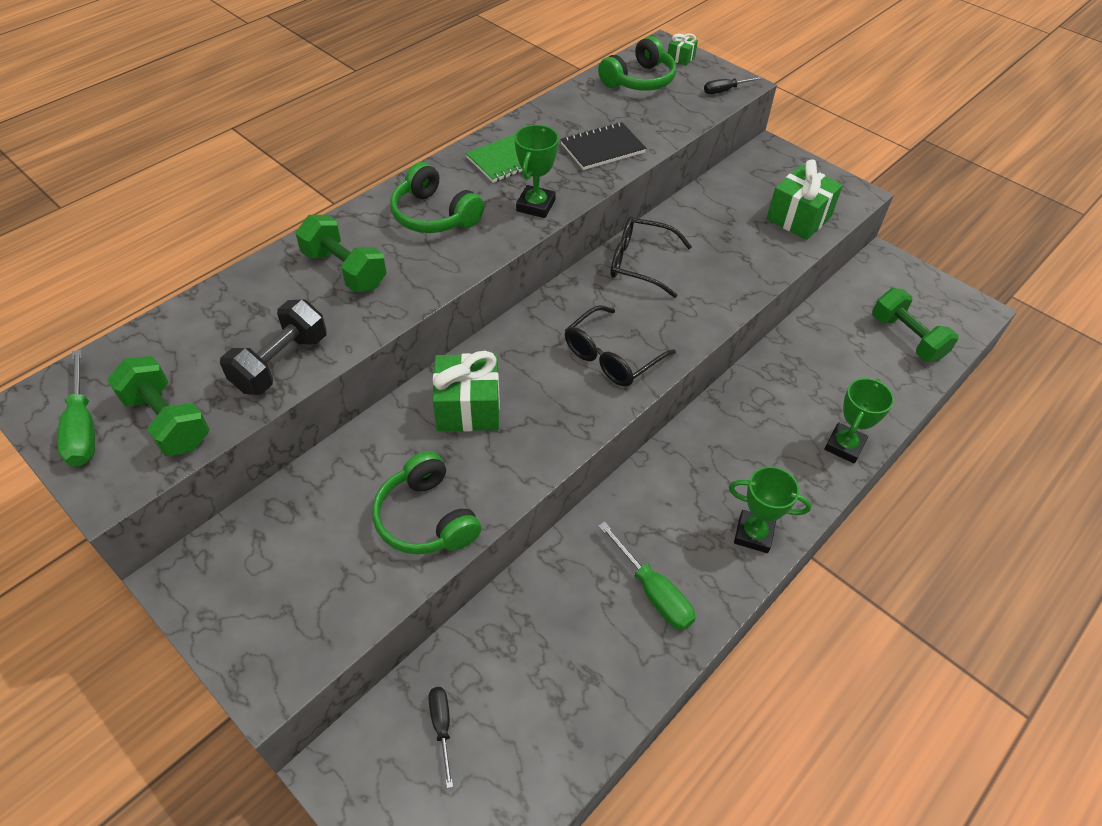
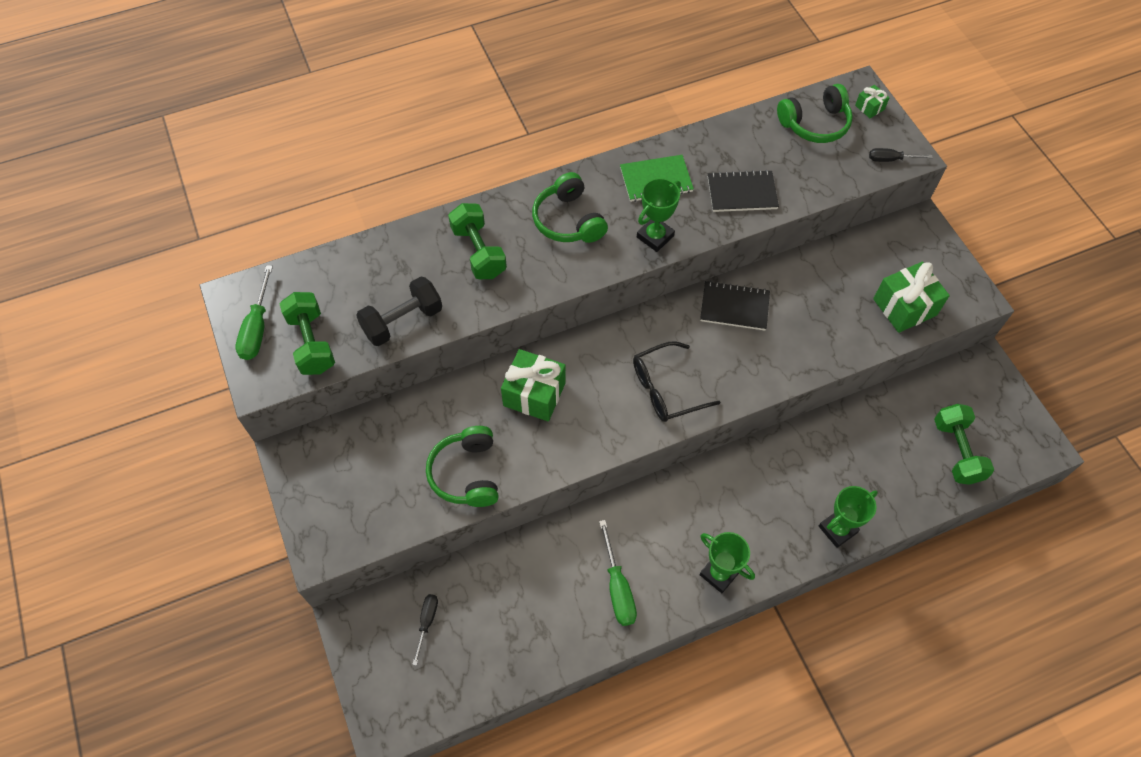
camera: 25 degrees right, 10 degrees up
(639, 263) = (734, 307): black glasses -> black notebook

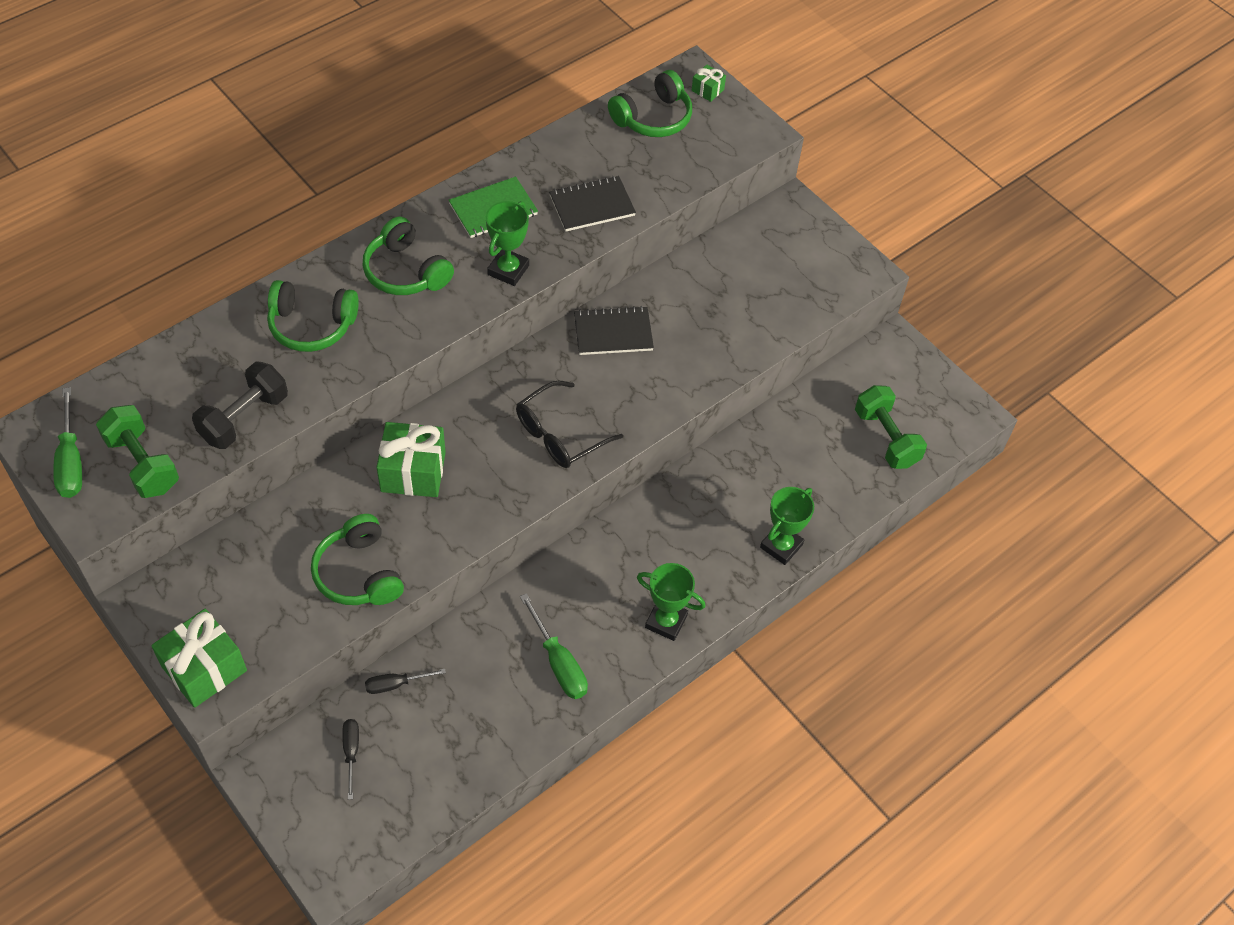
camera: 20 degrees left, 5 degrees down
(479, 252) = (312, 325): green dumbbell -> green headphones
(891, 159) = (743, 141): black screwdriver -> black screwdriver (395, 684)
(904, 307) = (795, 296): green gift -> green gift (204, 668)

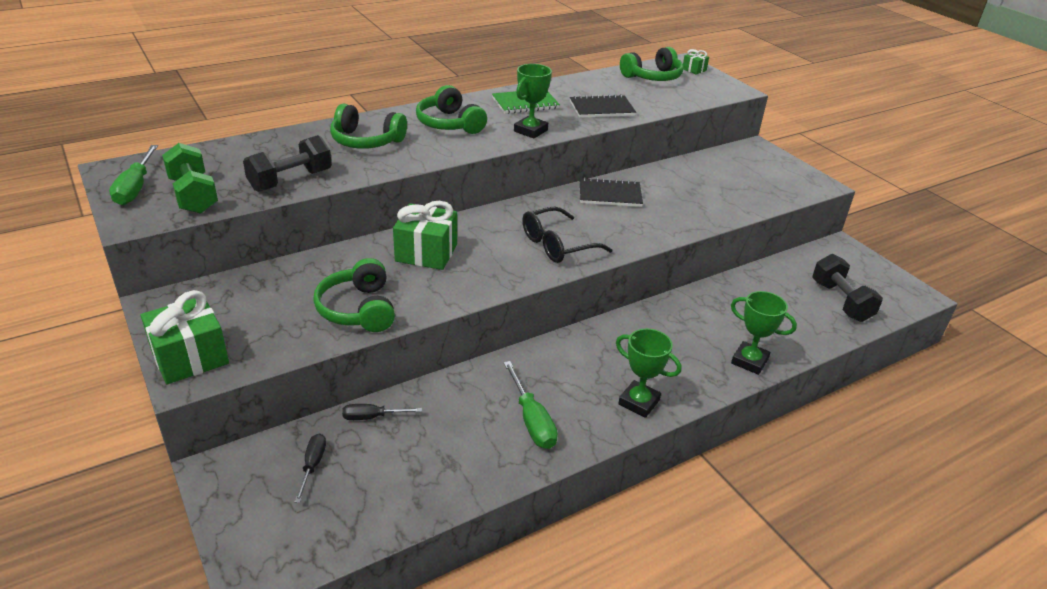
camera: 10 degrees right, 20 degrees down
(781, 546) = (749, 361): green trophy -> green trophy turned 75 degrees clockwise
(886, 438) = (841, 301): green dumbbell -> black dumbbell

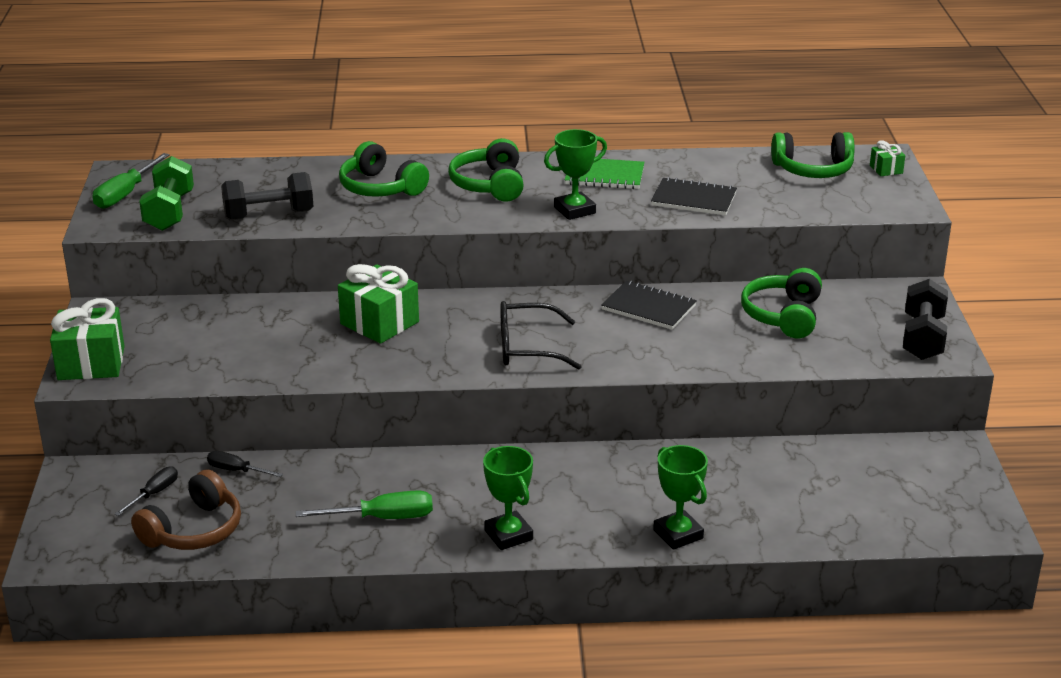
camera: 30 degrees right, 5 degrees down
(358, 309) = (266, 360): green headphones -> green headphones (783, 316)
(379, 490) = (194, 530): none -> brown headphones
(532, 420) = (383, 518): green screwdriver -> green screwdriver turned 105 degrees counterclockwise
(841, 301) = (873, 507): black dumbbell -> black dumbbell (922, 338)

